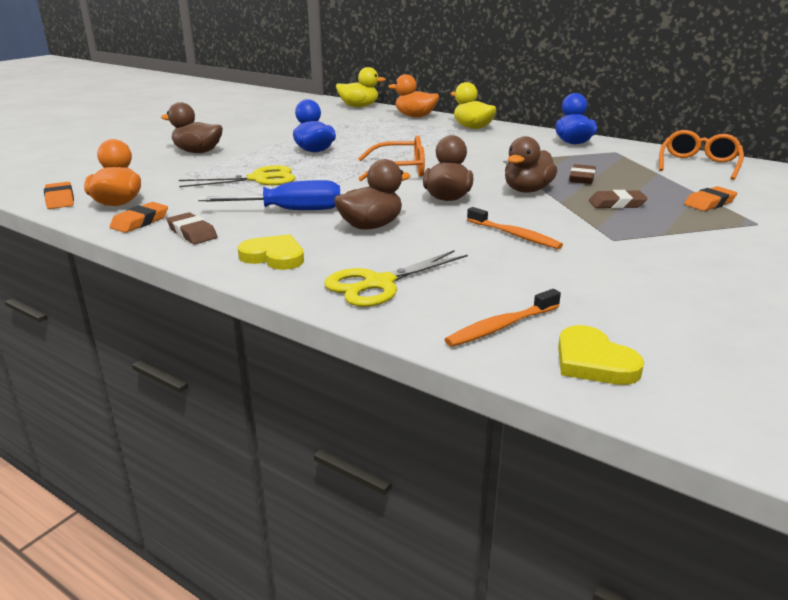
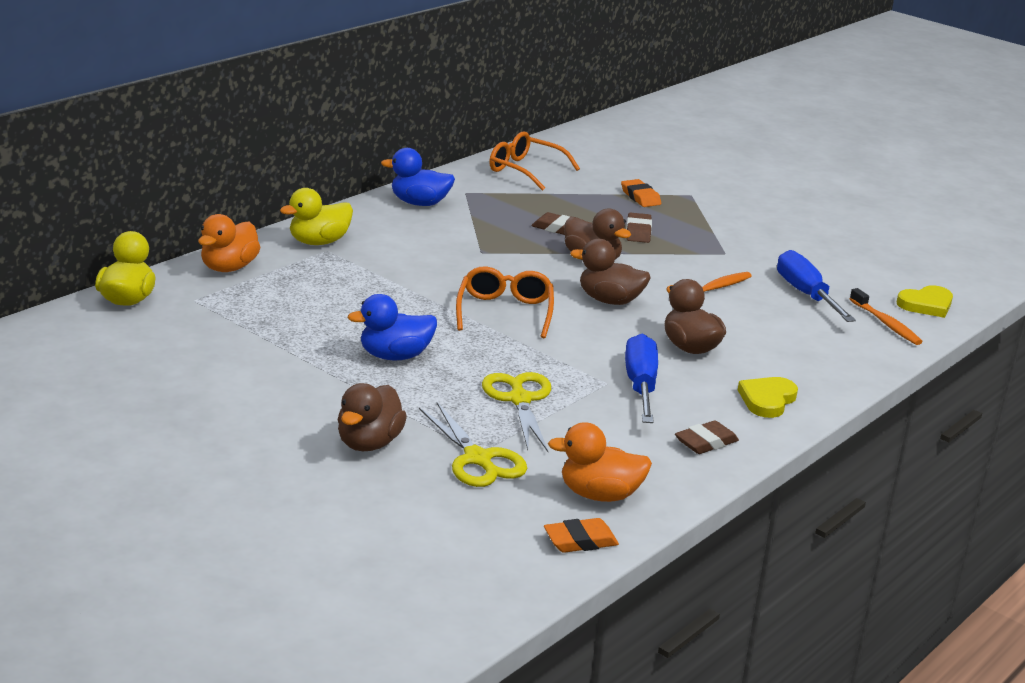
camera: 85 degrees left, 0 degrees up
(140, 222) = (669, 475): orange eraser -> none
(378, 284) = (821, 358): yellow scissors -> yellow scissors (477, 459)
(543, 279) = (806, 295): none -> blue screwdriver

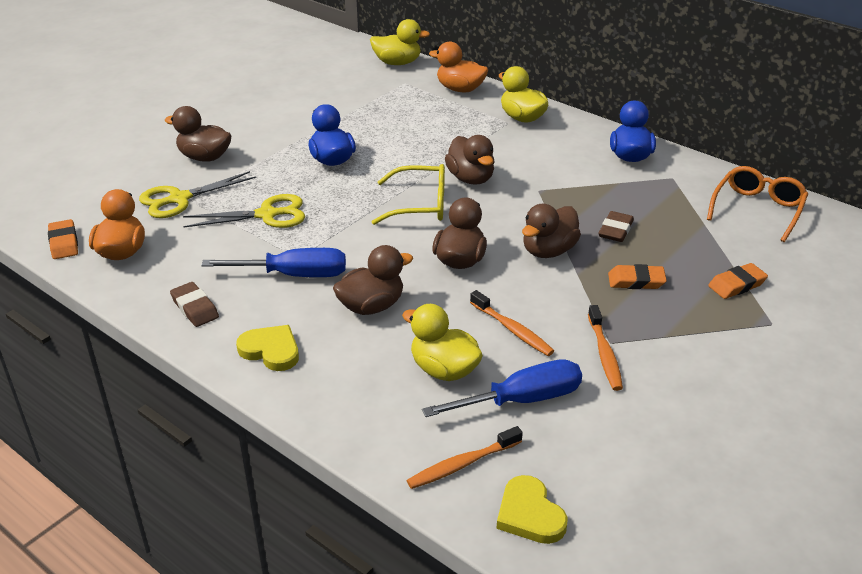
camera: 90 degrees right, 10 degrees up
(453, 281) = (470, 178): none -> brown duck
(505, 312) = (420, 205): orange glasses -> yellow glasses
(638, 232) = (636, 281): brown eraser -> orange eraser
(741, 257) = (604, 354): none -> orange toothbrush
(776, 321) = (444, 370): none -> yellow duck

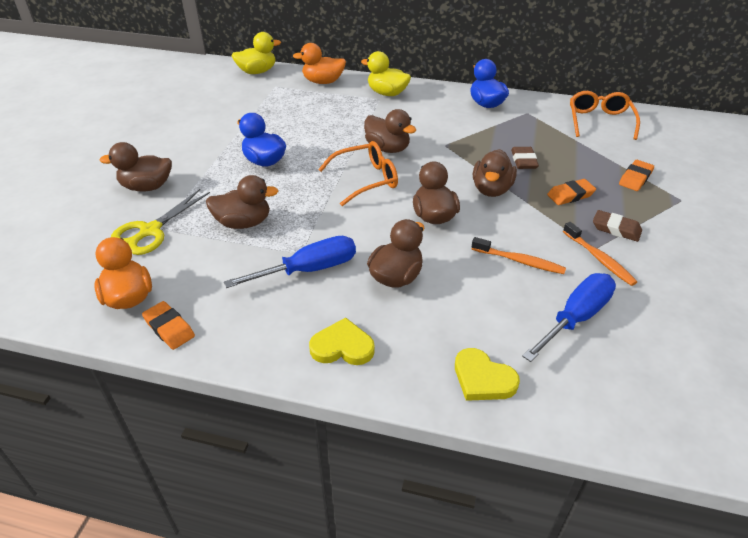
camera: 25 degrees left, 5 degrees up
(64, 243) = (60, 307): orange eraser -> orange eraser (169, 328)
(195, 308) = (241, 330): brown eraser -> brown eraser (616, 229)
(267, 215) = (243, 223): yellow scissors -> brown duck
(420, 205) = (366, 180): yellow glasses -> orange glasses
(444, 370) = (497, 313): yellow duck -> none
(462, 464) = (580, 392): orange toothbrush -> none
(529, 514) = (665, 415): yellow heart -> yellow heart (483, 379)

